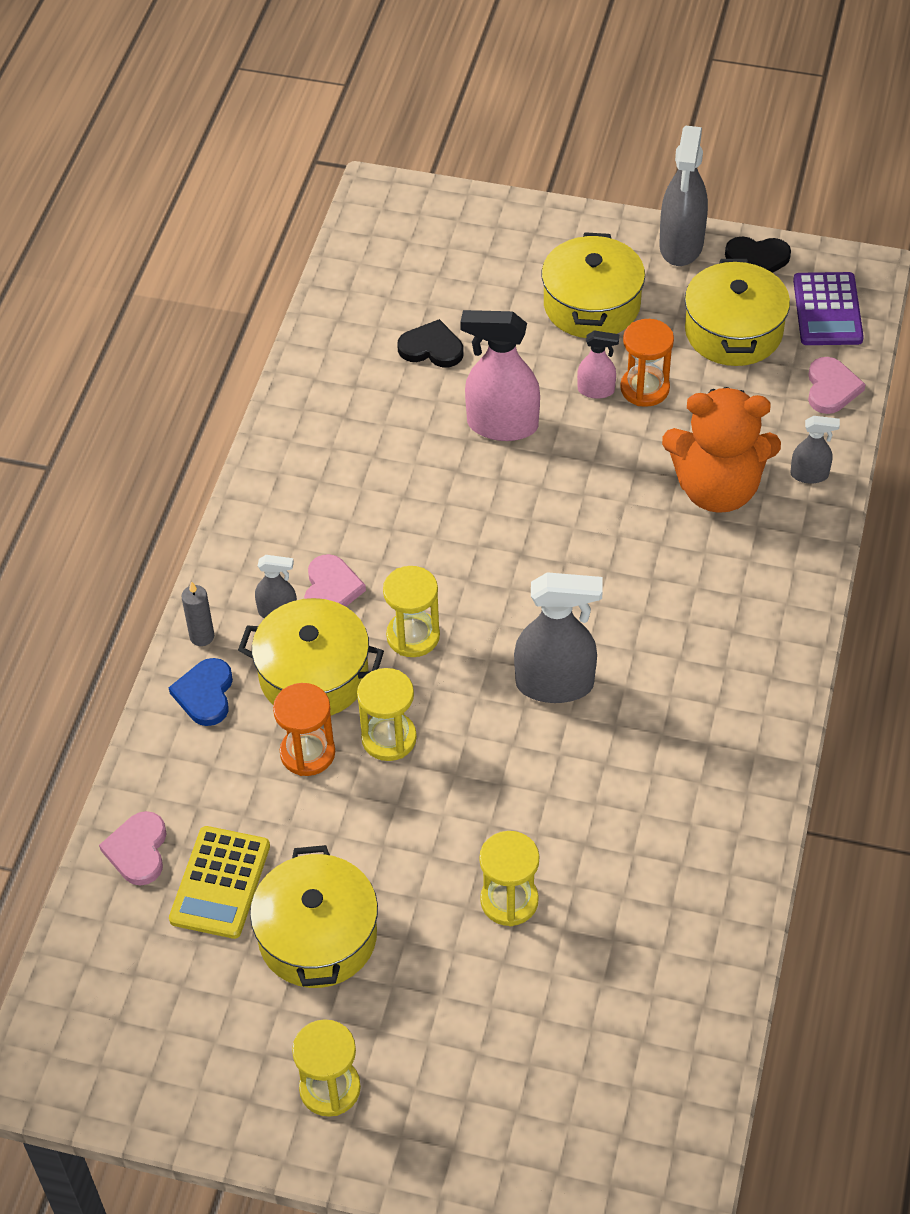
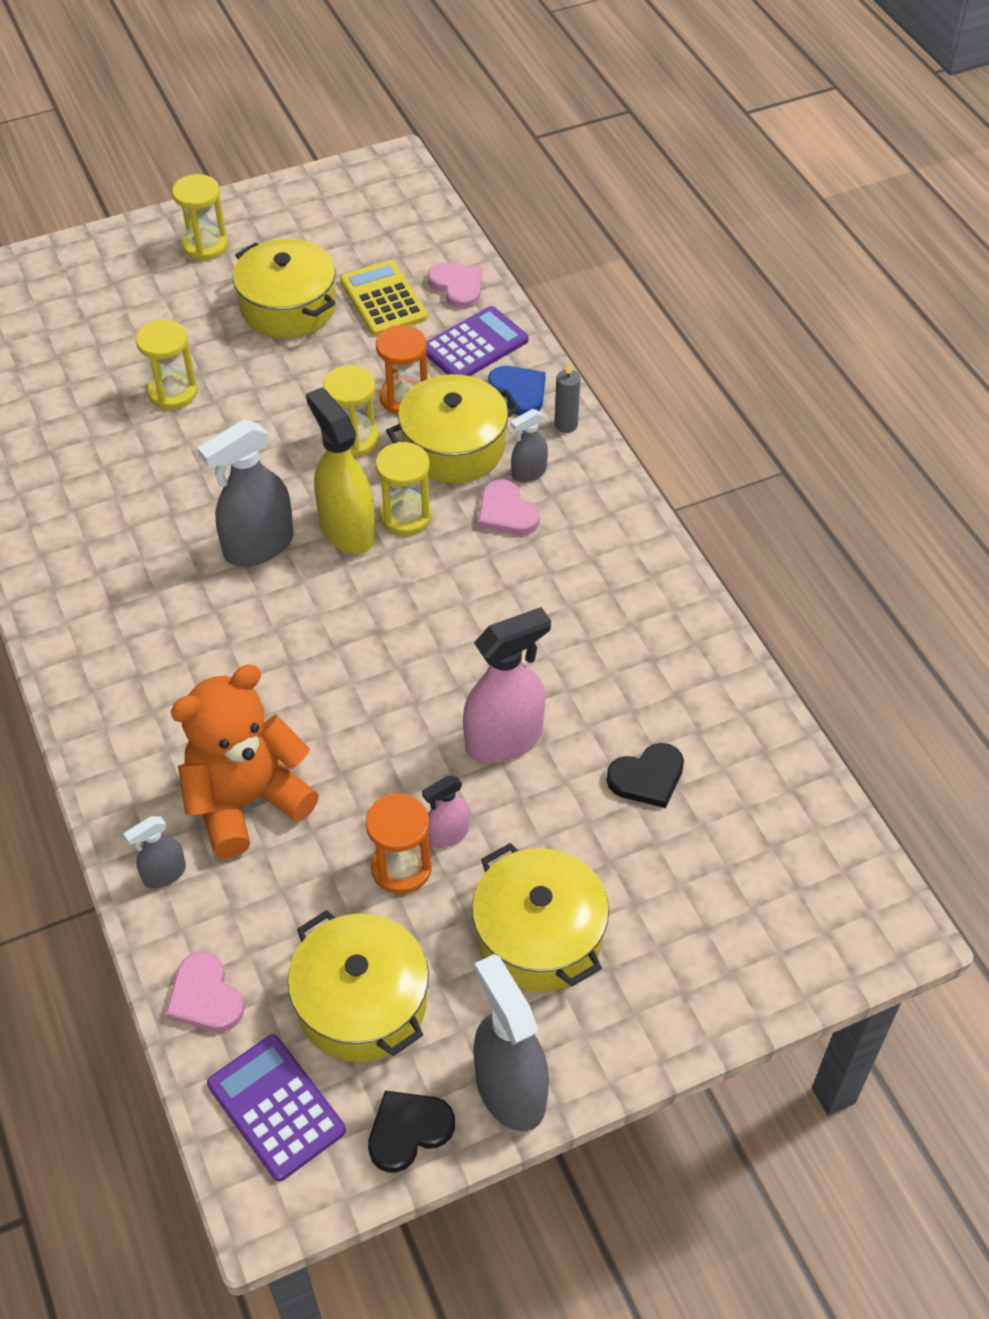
camera: 140 degrees right, 0 degrees up
(191, 769) = (475, 345): none -> purple calculator
(471, 653) = (347, 530): none -> yellow spray bottle

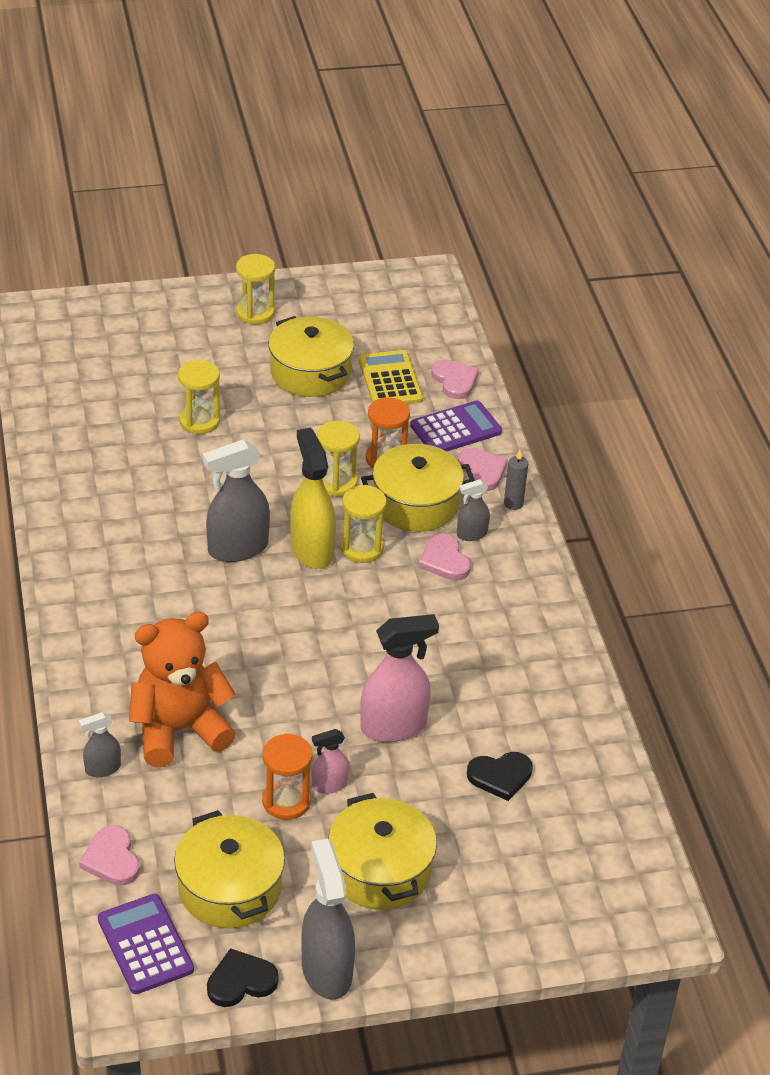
camera: 10 degrees right, 10 degrees down
(519, 392) = (482, 471): blue heart -> pink heart

